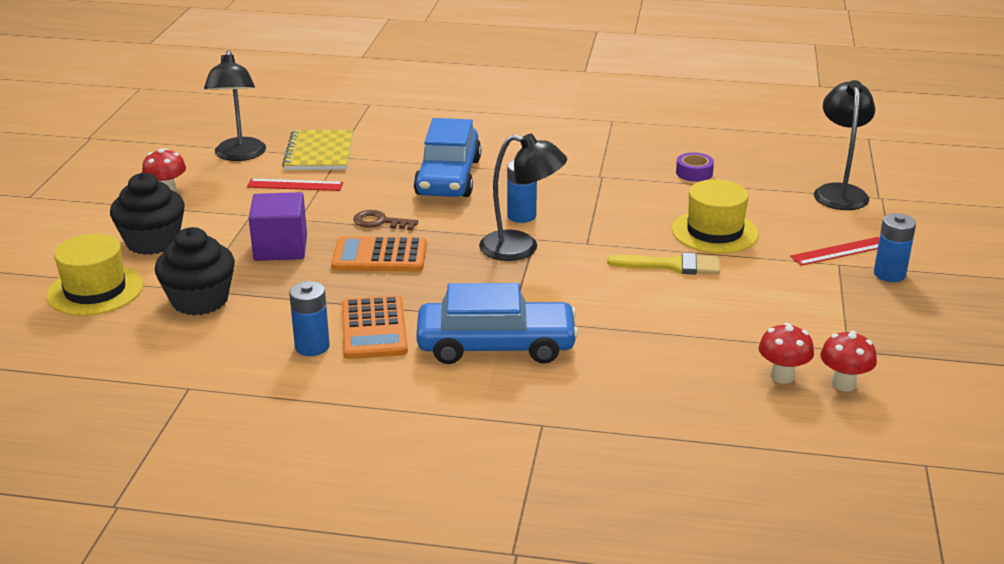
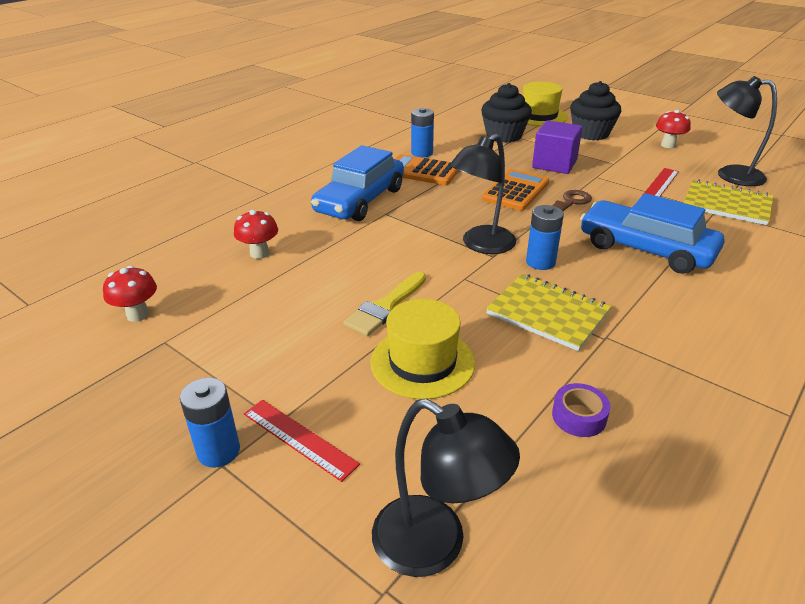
camera: 120 degrees right, 5 degrees up
(596, 200) = (547, 313): none -> yellow notebook
(782, 376) = (186, 291): red mushroom -> red mushroom (259, 253)
(839, 251) = (299, 438): red ruler -> red ruler turned 60 degrees counterclockwise

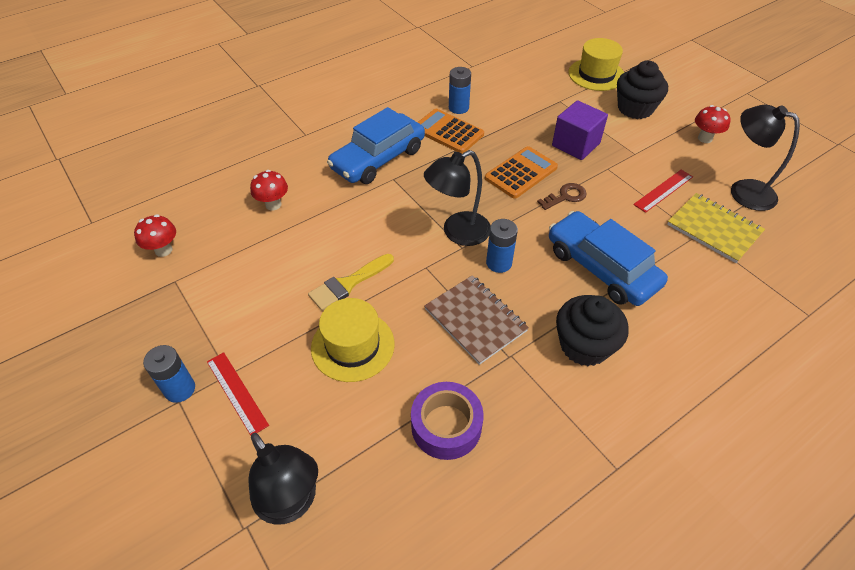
camera: 15 degrees right, 15 degrees up
(504, 136) = (547, 97): black cupcake -> black cupcake (584, 345)
(547, 313) = (475, 320): yellow notebook -> brown notebook
(579, 416) = (446, 426): purple tape -> purple tape, size x1.67

